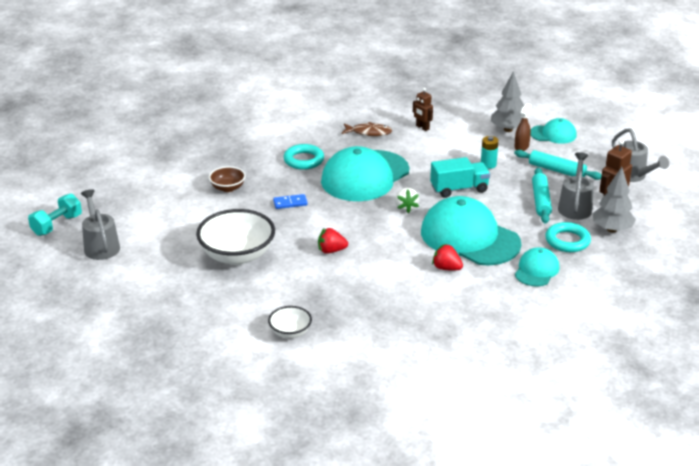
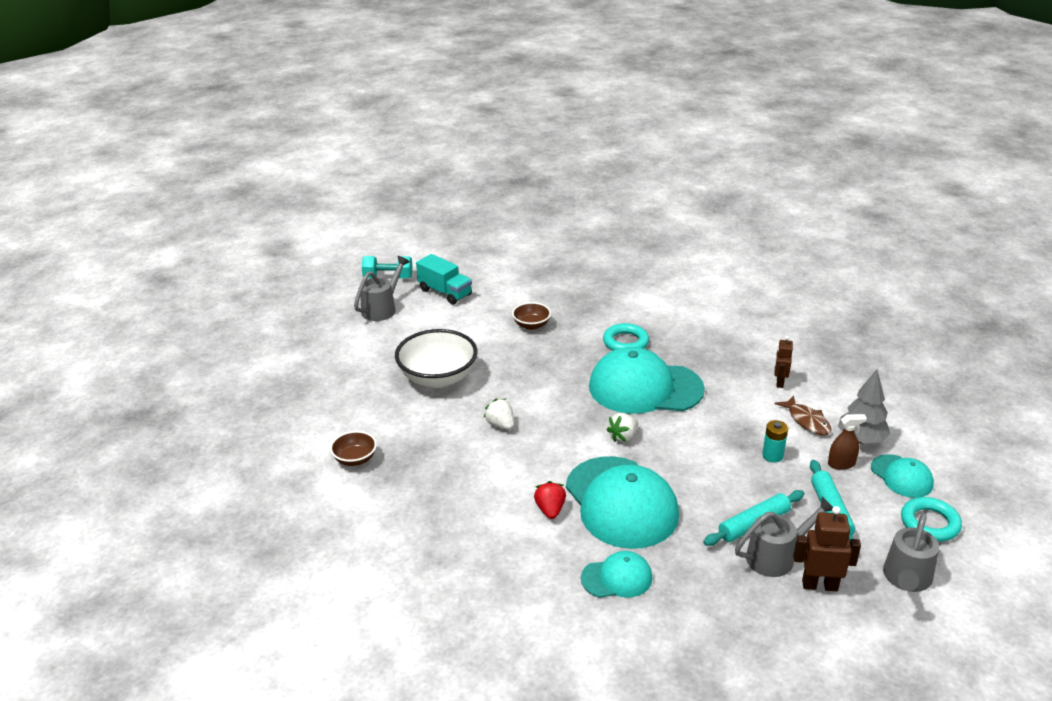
camera: 55 degrees right, 0 degrees up
(290, 203) = (548, 367): blue domino -> none
(290, 332) = (355, 459): white bowl -> brown bowl
(331, 251) = (500, 425): red strawberry -> white strawberry
(369, 132) = (723, 355): brown fish -> brown fish (807, 421)
(459, 189) = (700, 456): turquoise truck -> turquoise truck (445, 292)
(469, 238) = (621, 502): turquoise cap -> turquoise cap turned 150 degrees clockwise
(567, 241) = (700, 579): turquoise ring -> turquoise ring (929, 523)
(611, 229) = (767, 607): grey tree -> none

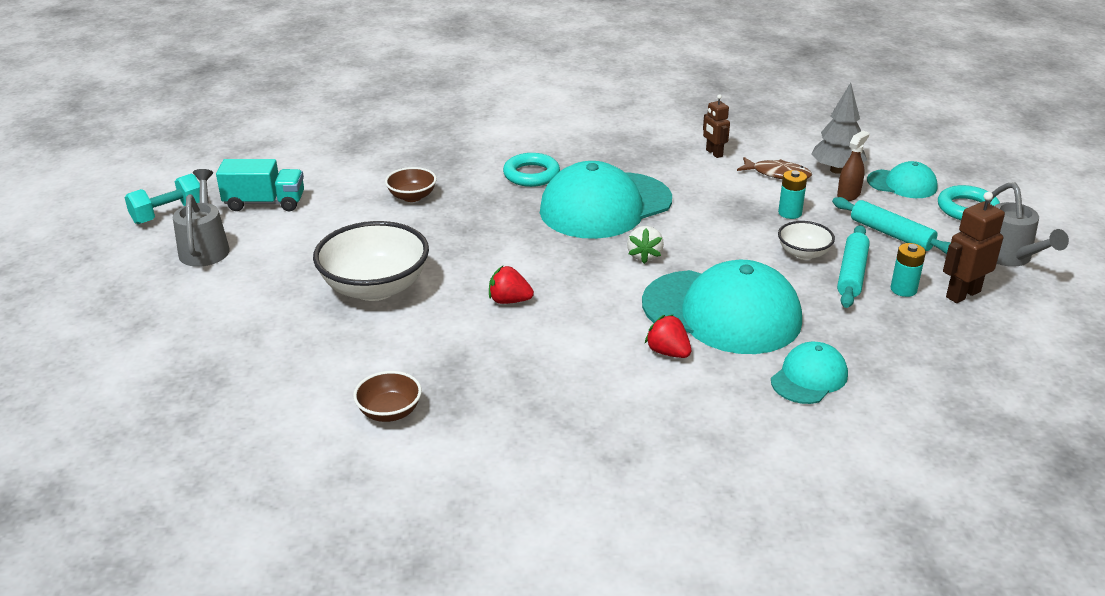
camera: 40 degrees left, 0 degrees up
(500, 425) = (509, 301): white strawberry -> red strawberry
(738, 491) = (803, 253): none -> white bowl
(777, 556) = (903, 289): grey watering can -> turquoise battery

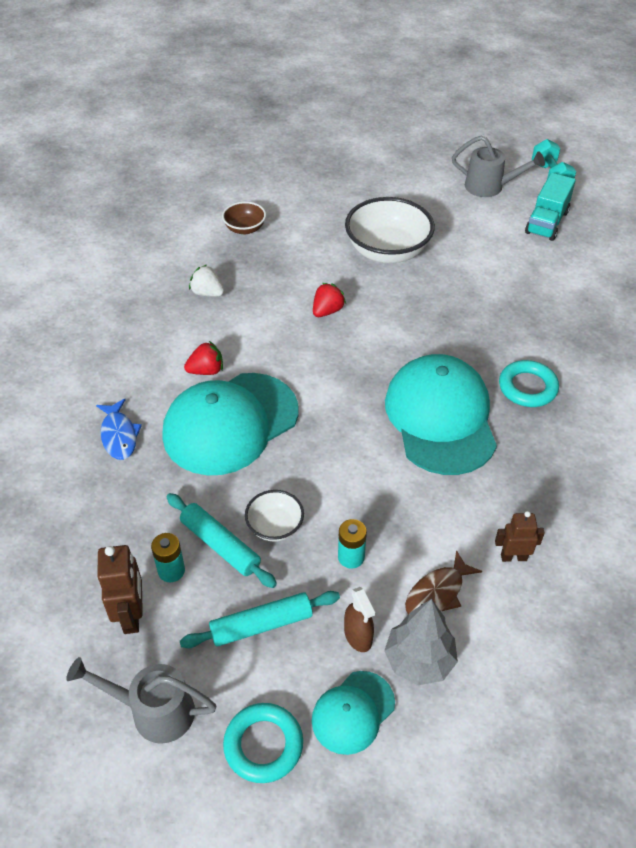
camera: 115 degrees right, 15 degrees up
(412, 197) = (519, 301): brown bowl -> none
(644, 256) = (340, 410): white strawberry -> white strawberry (207, 293)
(809, 377) = (119, 435): turquoise cap -> blue fish

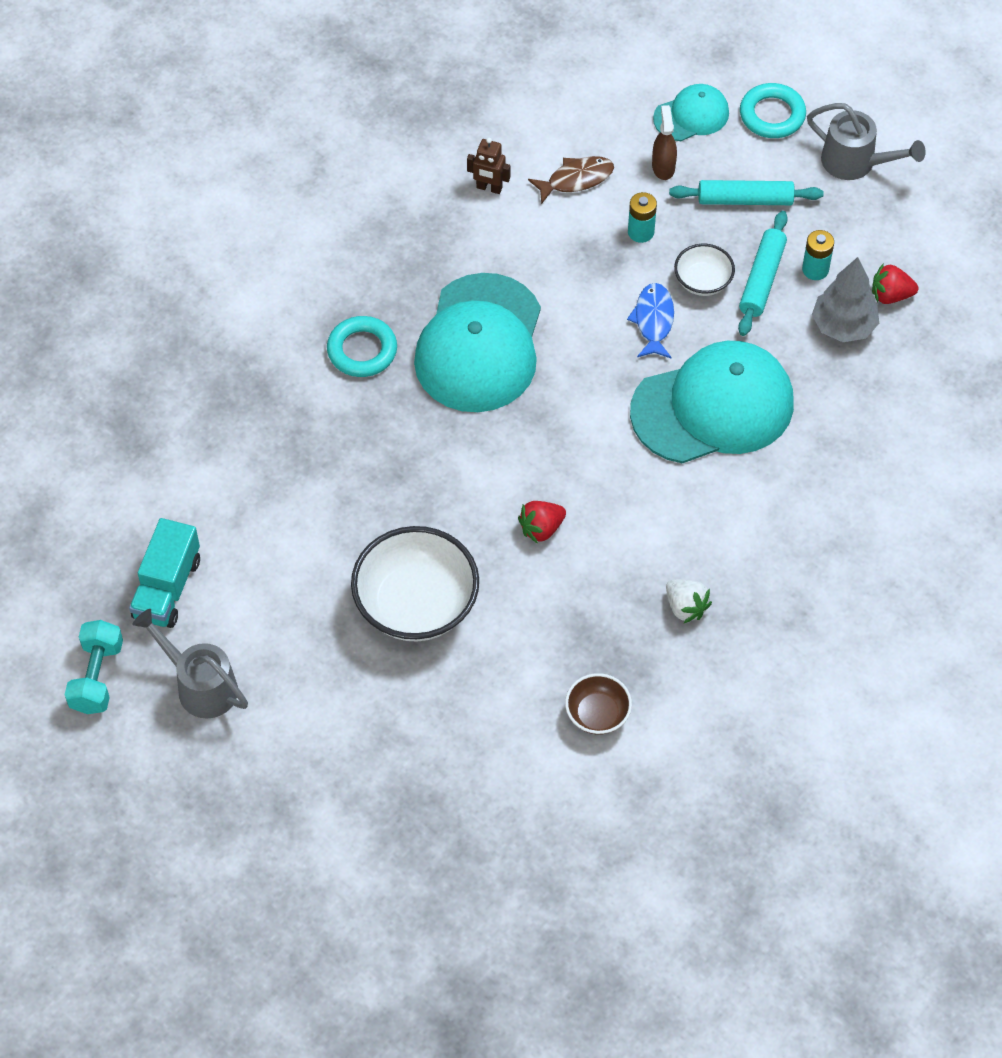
camera: 160 degrees left, 10 degrees up
(119, 435) = (840, 429): blue fish -> blue fish (653, 321)
(131, 615) = (860, 241): brown robot -> none
(206, 371) = (720, 485): red strawberry -> red strawberry (890, 295)
(220, 545) = (762, 279): turquoise rolling pin -> turquoise rolling pin turned 45 degrees clockwise
(419, 660) = (619, 134): grey tree -> grey tree (843, 326)
(546, 222) = (167, 588): turquoise truck -> turquoise truck turned 150 degrees clockwise

